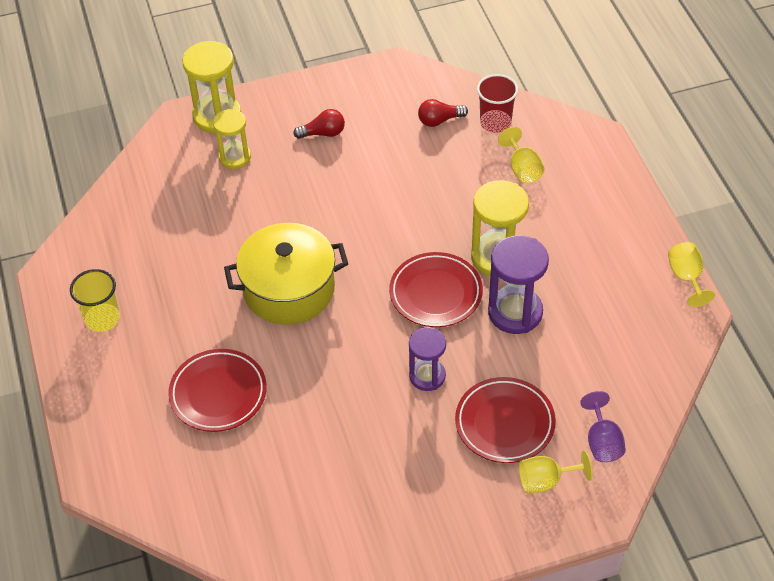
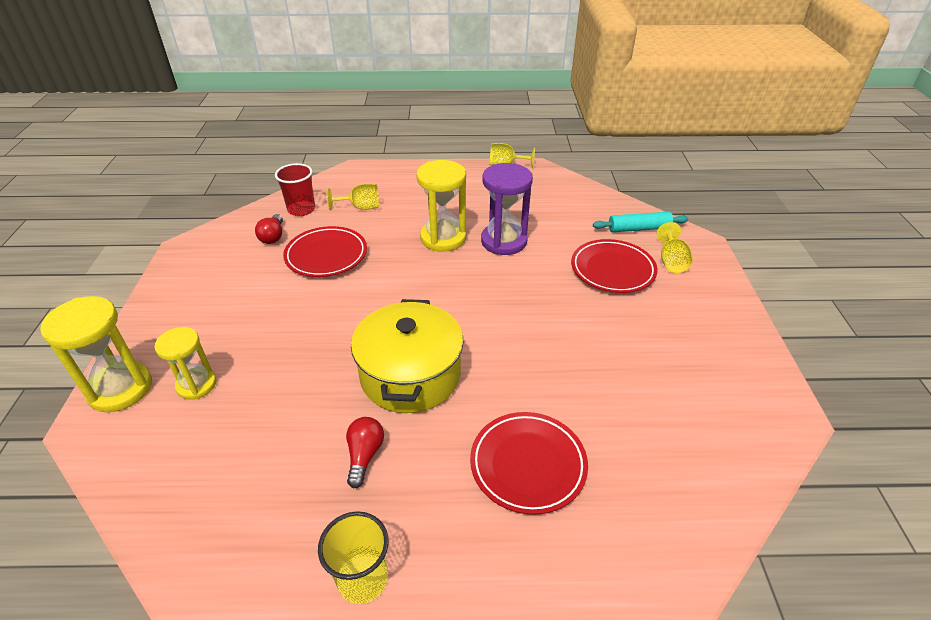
camera: 75 degrees left, 10 degrees down
(323, 133) = (224, 309): red light bulb -> red light bulb (364, 455)
(427, 376) = (552, 302): purple hourglass -> none
(435, 293) = (464, 278): red plate -> red plate (326, 255)
(602, 442) = (638, 228): purple goblet -> turquoise rolling pin

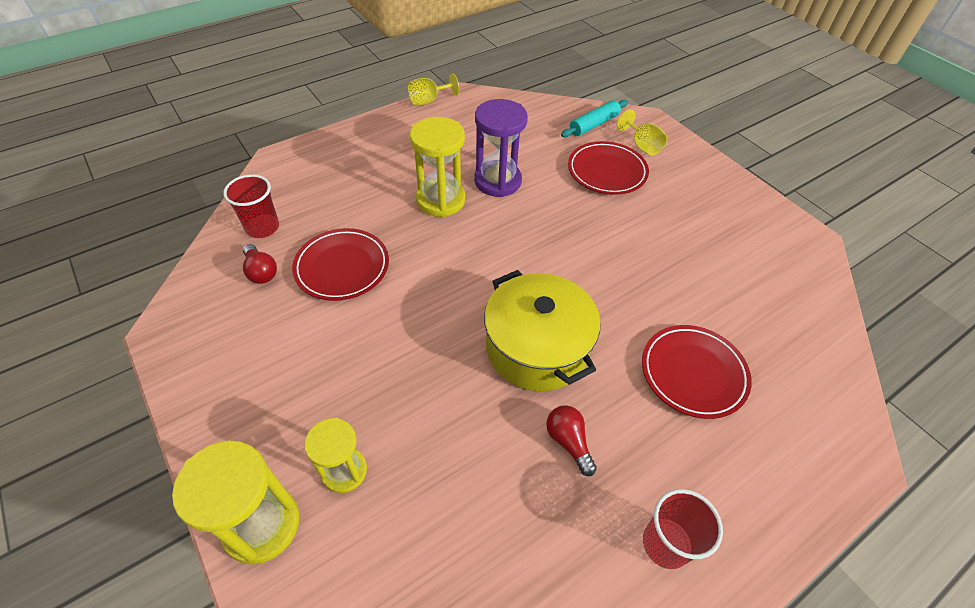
camera: 35 degrees left, 10 degrees up
(360, 207) = (326, 200): yellow goblet -> none
(362, 579) = (666, 544): yellow cup -> red cup

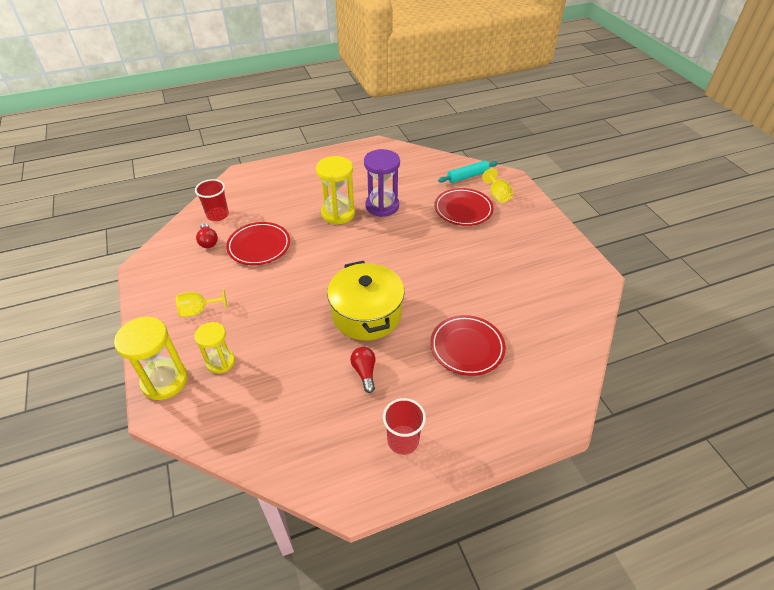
camera: 15 degrees right, 5 degrees down
(429, 101) = (354, 146): yellow goblet -> yellow goblet (199, 310)

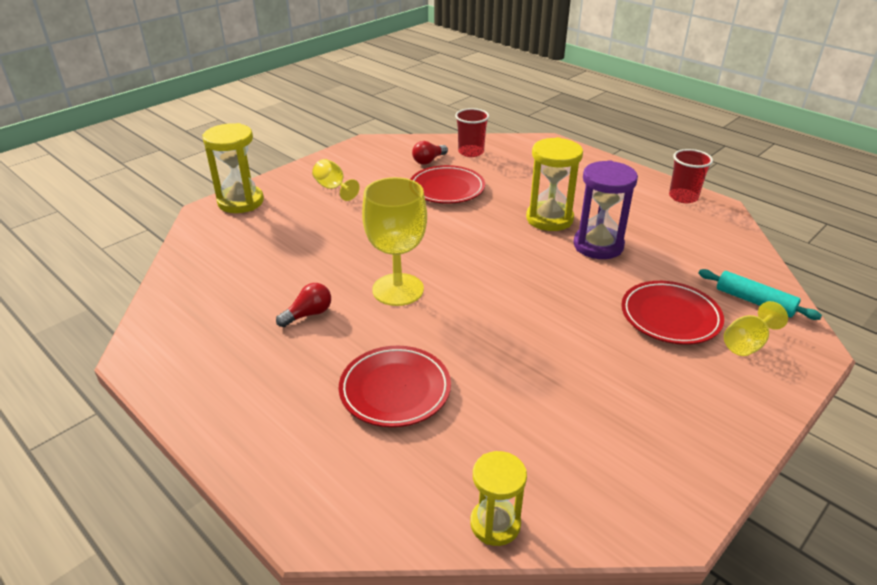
camera: 65 degrees right, 10 degrees down
(220, 362) = (276, 221): yellow hourglass -> yellow hourglass (495, 524)
(366, 314) = (398, 289): yellow pot -> yellow goblet
(403, 441) = (222, 372): red cup -> red cup (683, 197)

